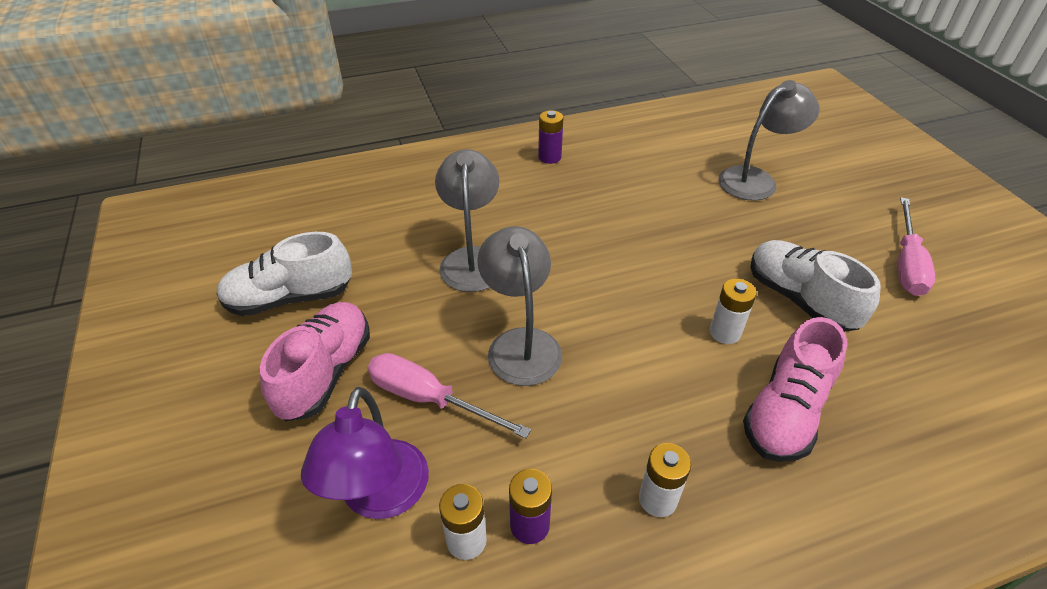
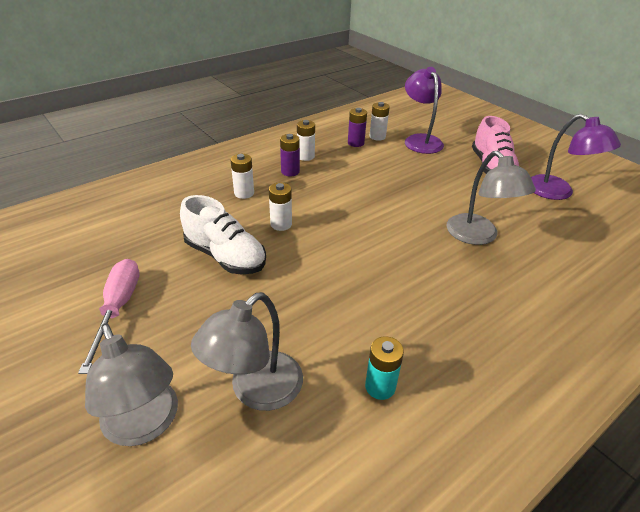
camera: 160 degrees right, 5 degrees down
(290, 298) = (558, 192): white shoe -> purple lamp
(429, 399) = (431, 168): pink screwdriver -> none
(520, 343) = (404, 196): grey lamp -> grey lamp (145, 425)
(549, 157) = (509, 364): purple battery -> purple battery (290, 171)
(658, 164) = (380, 387): none -> turquoise battery
(785, 412) = (244, 193): pink shoe -> white battery

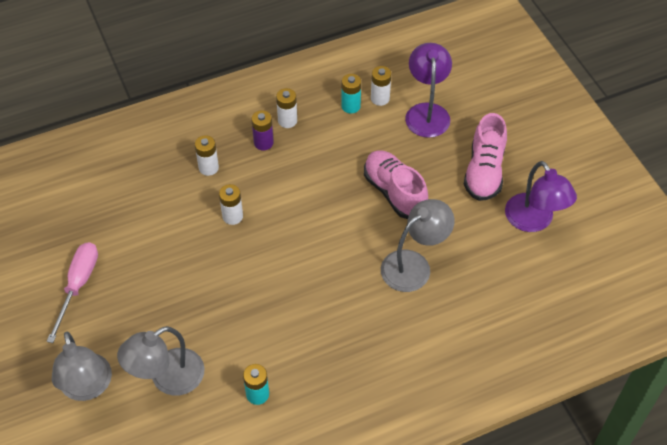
camera: 15 degrees right, 15 degrees up
(225, 256) = (173, 246): white shoe -> none
(355, 143) = (350, 106): purple battery -> turquoise battery
(425, 189) = (394, 192): none -> pink shoe
(478, 236) = (414, 265): grey lamp -> grey lamp turned 120 degrees counterclockwise

